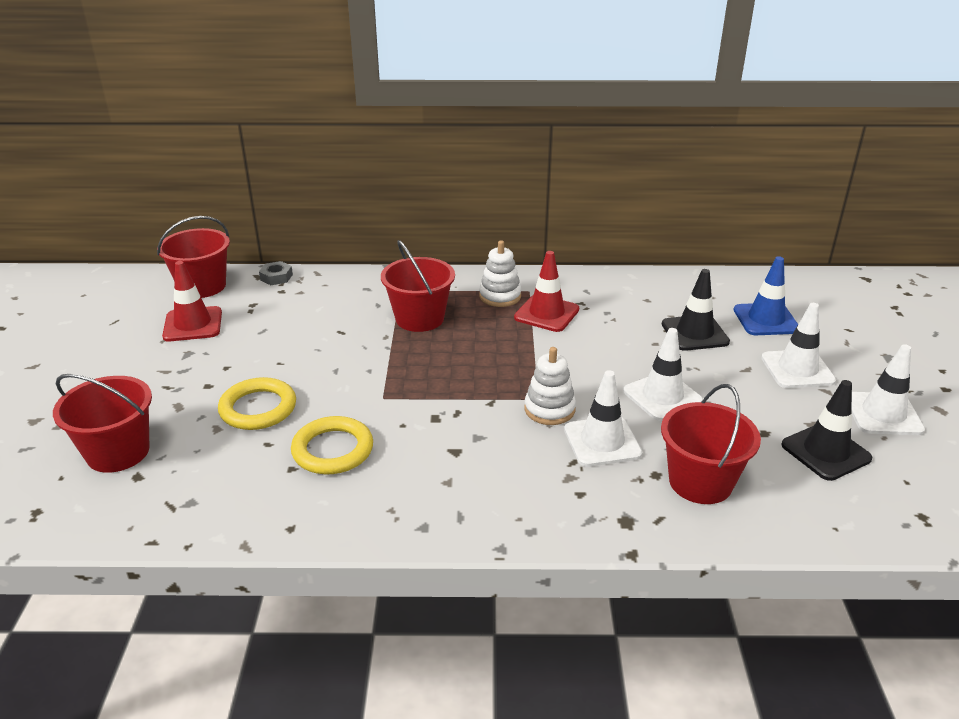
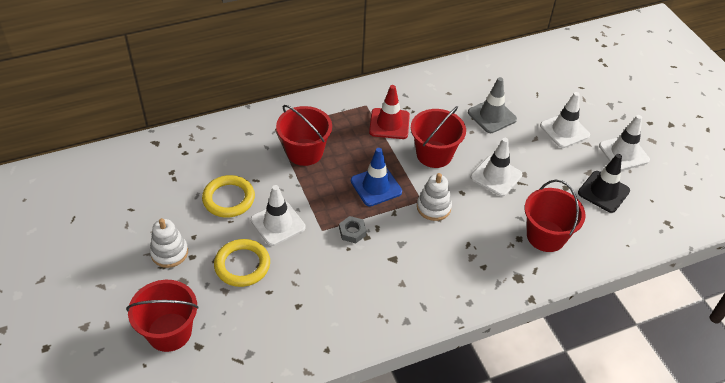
camera: 25 degrees left, 15 degrees up
(193, 324) = (139, 204): red traffic cone -> none
(202, 286) = (118, 164): red bucket -> red bucket (434, 154)
(276, 277) = (171, 140): grey nut -> grey nut (352, 232)
(333, 450) = (315, 283): yellow ring -> yellow ring (229, 199)
(500, 296) = (349, 116): white stacking toy -> white stacking toy (169, 253)
(602, 442) = (477, 223): white traffic cone -> white traffic cone (278, 223)
(694, 333) = (492, 116): black traffic cone -> grey traffic cone
(766, 320) = (530, 92): blue traffic cone -> blue traffic cone (376, 186)

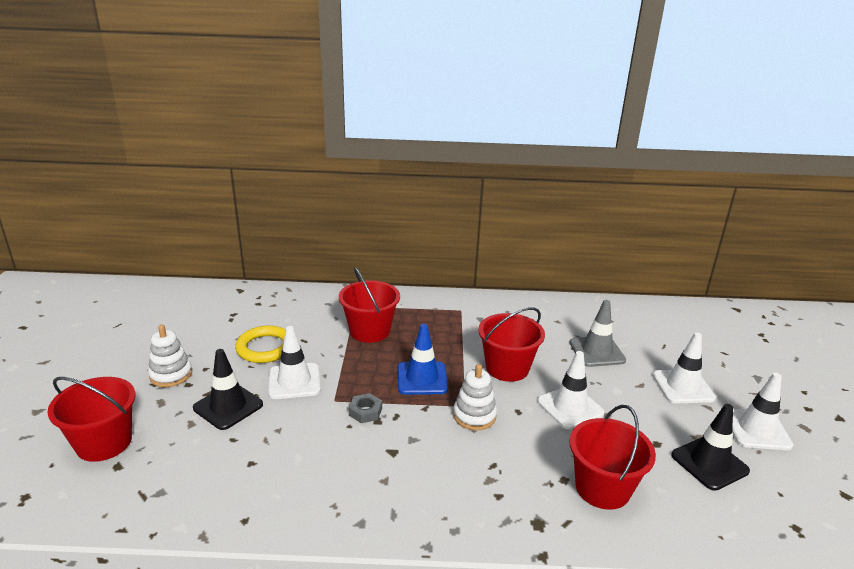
camera: 25 degrees right, 20 degrees down
(242, 265) = (228, 406): yellow ring -> black traffic cone
(389, 124) = (474, 330): red traffic cone -> none

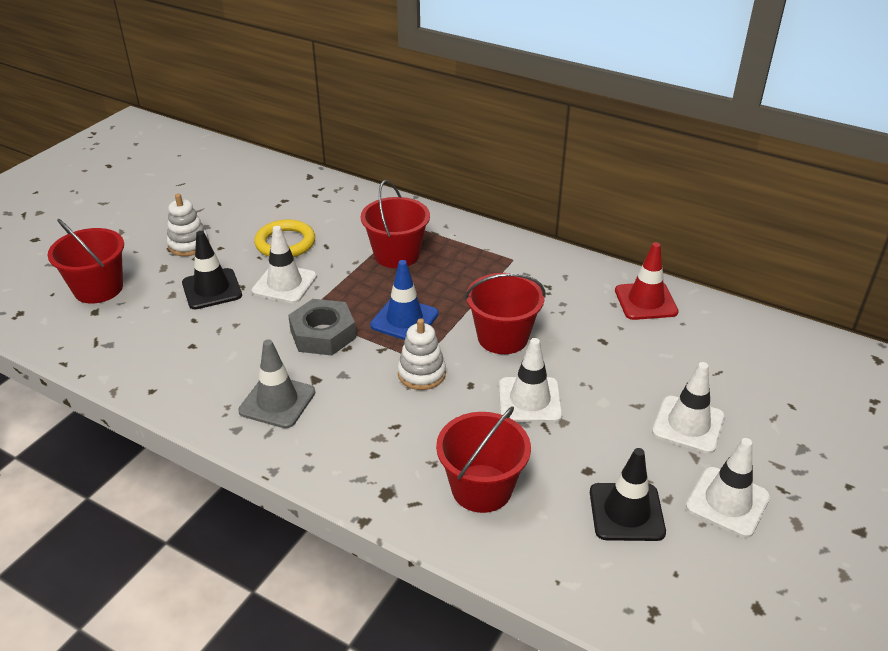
camera: 30 degrees right, 10 degrees up
(365, 411) = (323, 334): grey nut -> grey nut, size x1.86
(575, 313) = (645, 301): none -> red traffic cone
(597, 351) = (624, 352): grey traffic cone -> grey traffic cone (277, 401)

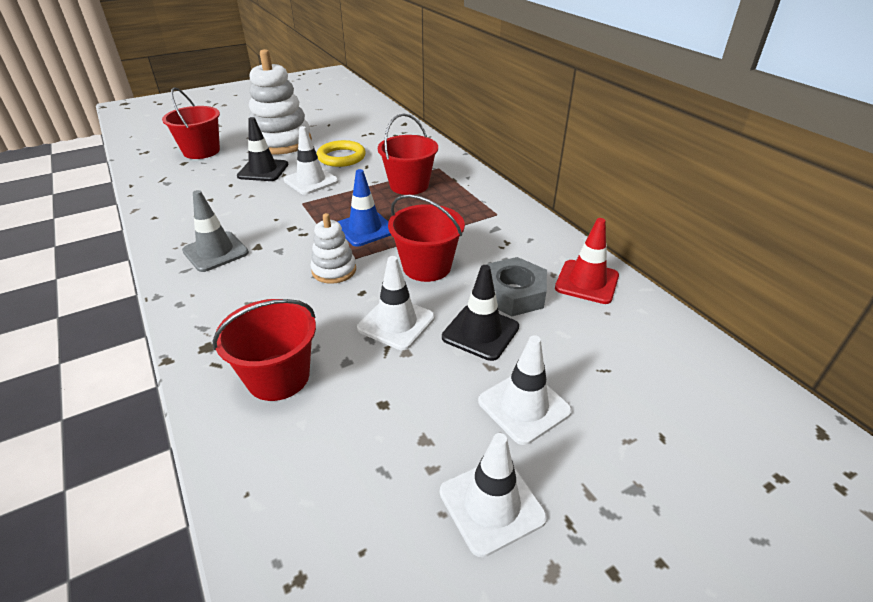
camera: 30 degrees right, 0 degrees up
(188, 245) = (281, 142): white stacking toy -> white stacking toy, size x1.94
(323, 334) = (298, 219): grey nut -> grey nut (513, 293)
(626, 512) = (378, 461): black traffic cone -> black traffic cone (480, 332)

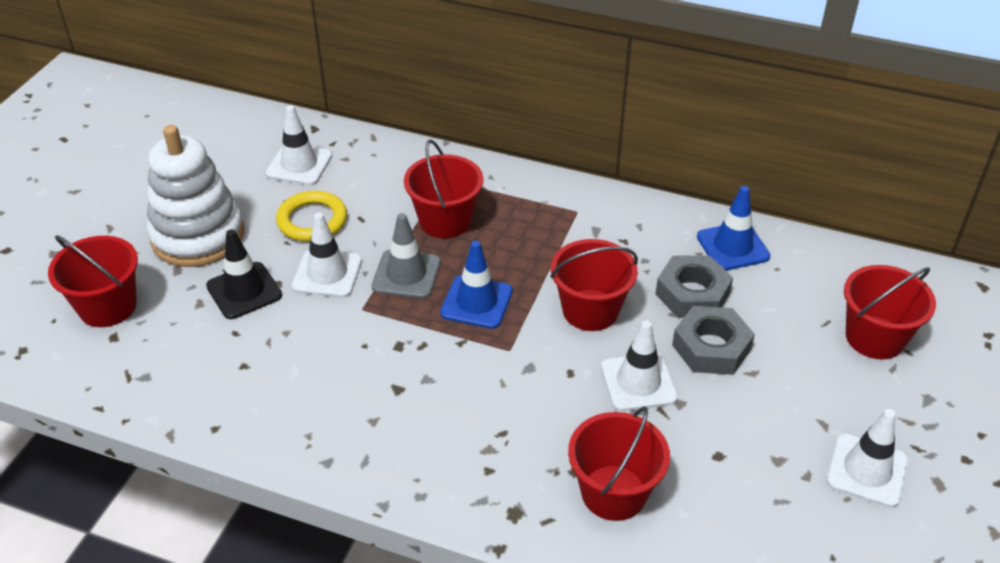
camera: 40 degrees left, 5 degrees up
(215, 252) = (363, 422): grey traffic cone -> grey traffic cone (406, 274)
(334, 270) = (514, 366): white stacking toy -> none
(480, 332) = (711, 347): black traffic cone -> grey nut
(524, 406) = (809, 388): white traffic cone -> white traffic cone (299, 165)
(587, 282) = (732, 247): red traffic cone -> blue traffic cone
(639, 406) = (874, 337): none -> red bucket

